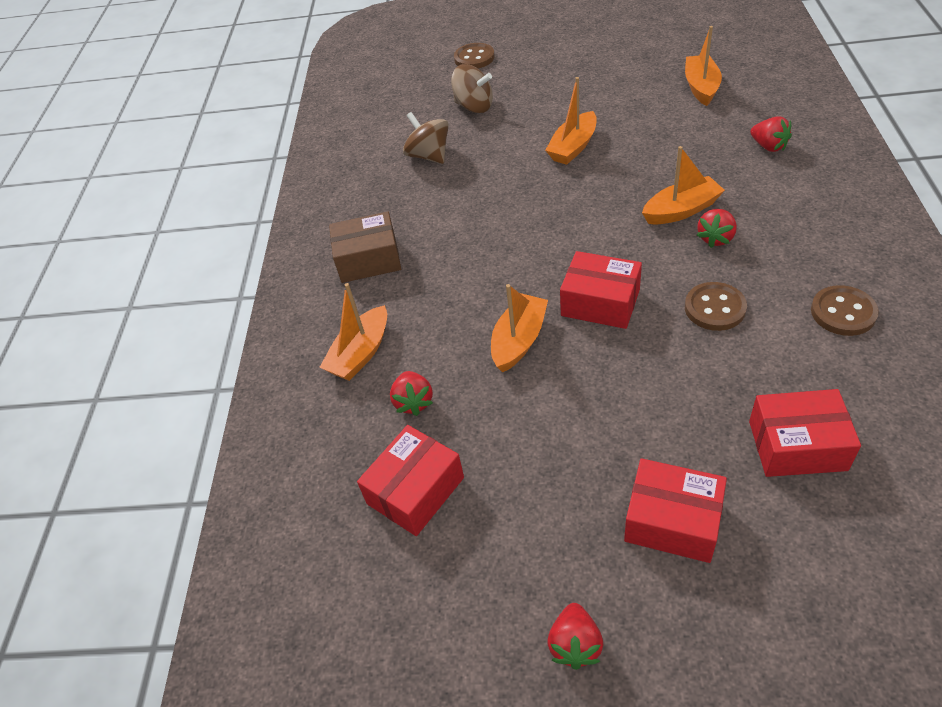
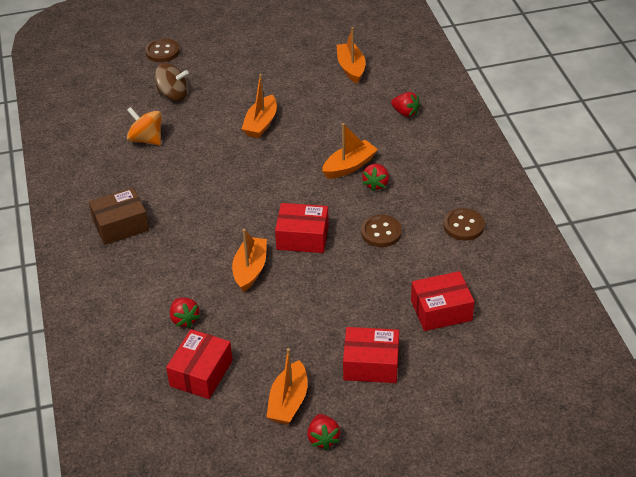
camera: 20 degrees left, 5 degrees down
(360, 353) = (135, 293): orange boat -> orange boat (288, 402)
(429, 156) = (146, 139): brown spinning top -> orange spinning top

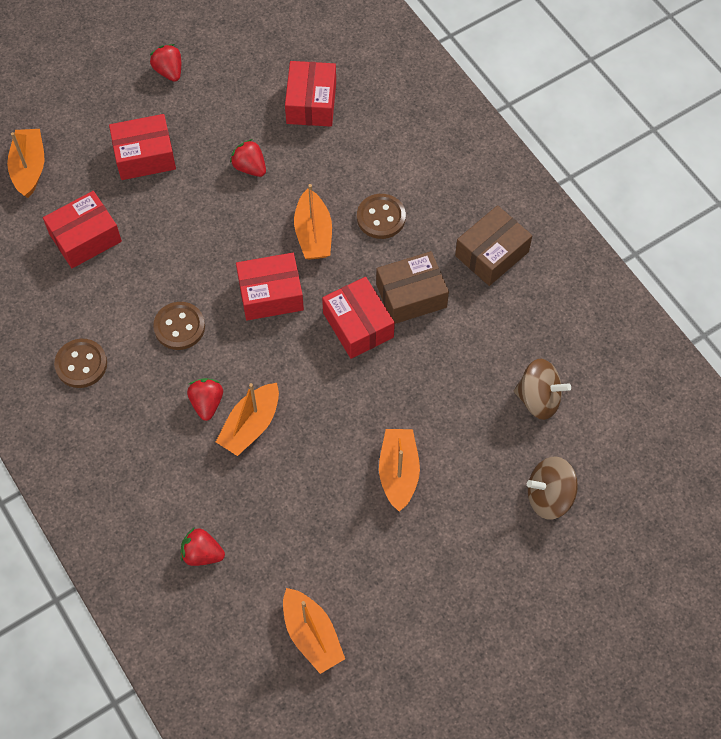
camera: 160 degrees right, 20 degrees up
(146, 139) = (538, 399): orange spinning top -> brown spinning top
(162, 52) = (617, 590): brown button -> brown button (381, 217)
(184, 319) = (356, 155): red strawberry -> red strawberry (250, 167)
(197, 213) = (411, 296): none -> brown box
(246, 204) = (358, 325): none -> red box
(288, 402) = (214, 97): orange boat -> orange boat (29, 168)

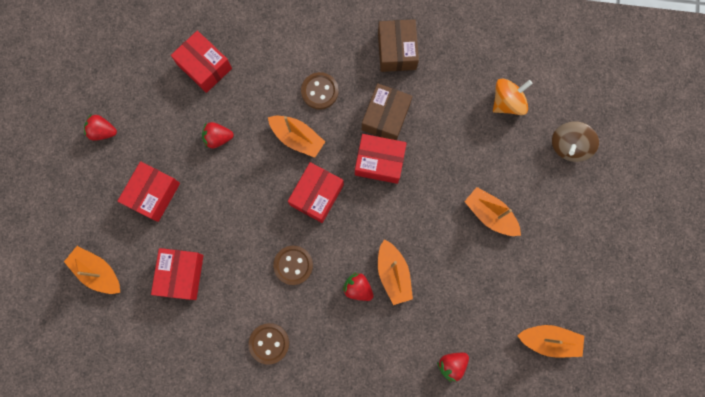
camera: 50 degrees left, 15 degrees up
(538, 399) = (507, 102): brown spinning top -> orange spinning top

